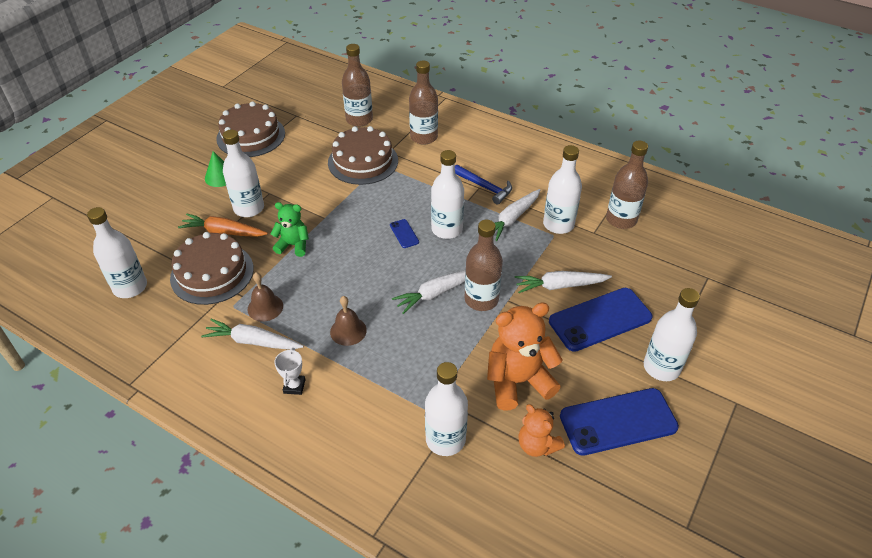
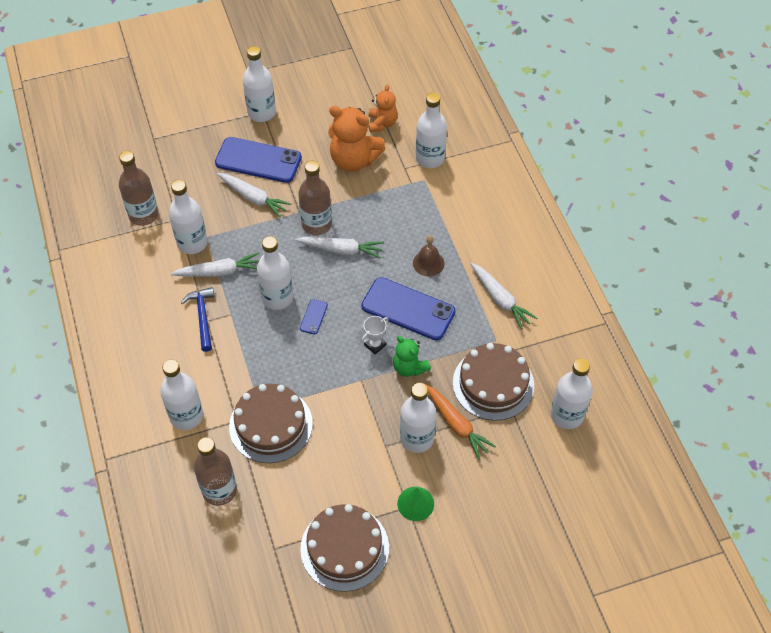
camera: 140 degrees left, 10 degrees up
(265, 307) = (473, 322): brown bell -> none
(294, 386) = (494, 248): white trophy -> white trophy (375, 345)
(424, 137) = (186, 416): brown bottle -> white bottle
(618, 421) = (324, 105): blue phone -> blue phone (408, 309)

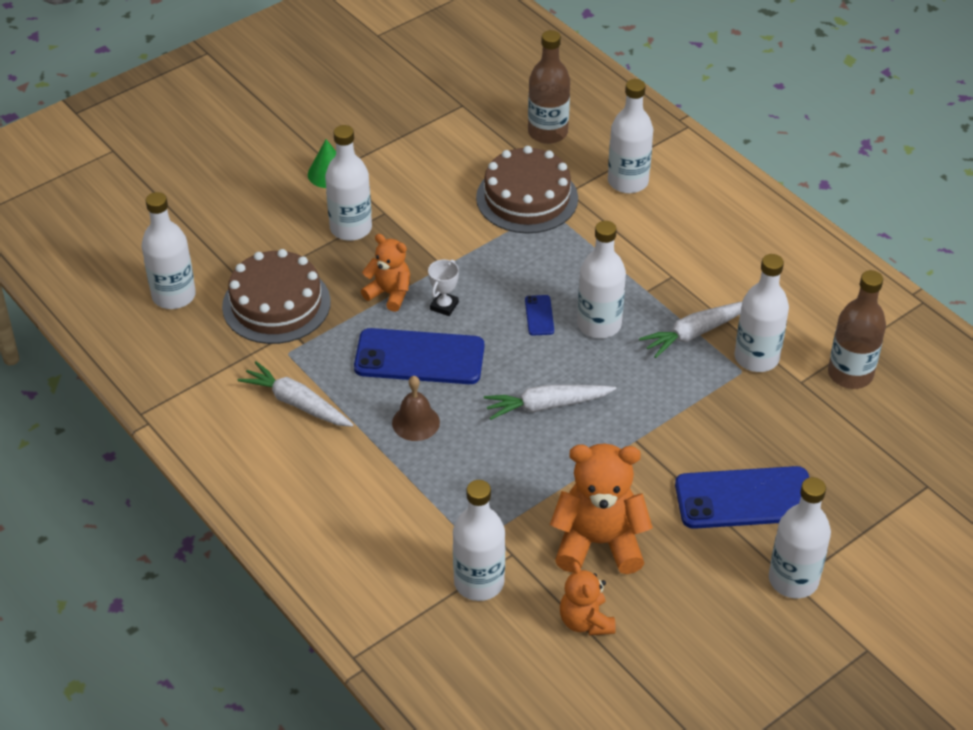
camera: 160 degrees right, 10 degrees down
(202, 317) = (679, 278): blue hammer -> none
(253, 198) = (714, 441): white carrot -> none
(316, 224) = (601, 430): brown bottle -> none
(344, 548) = (389, 122): brown cake -> none
(409, 367) = (389, 294): green teddy bear -> orange teddy bear
(456, 424) = (308, 252): orange carrot -> none

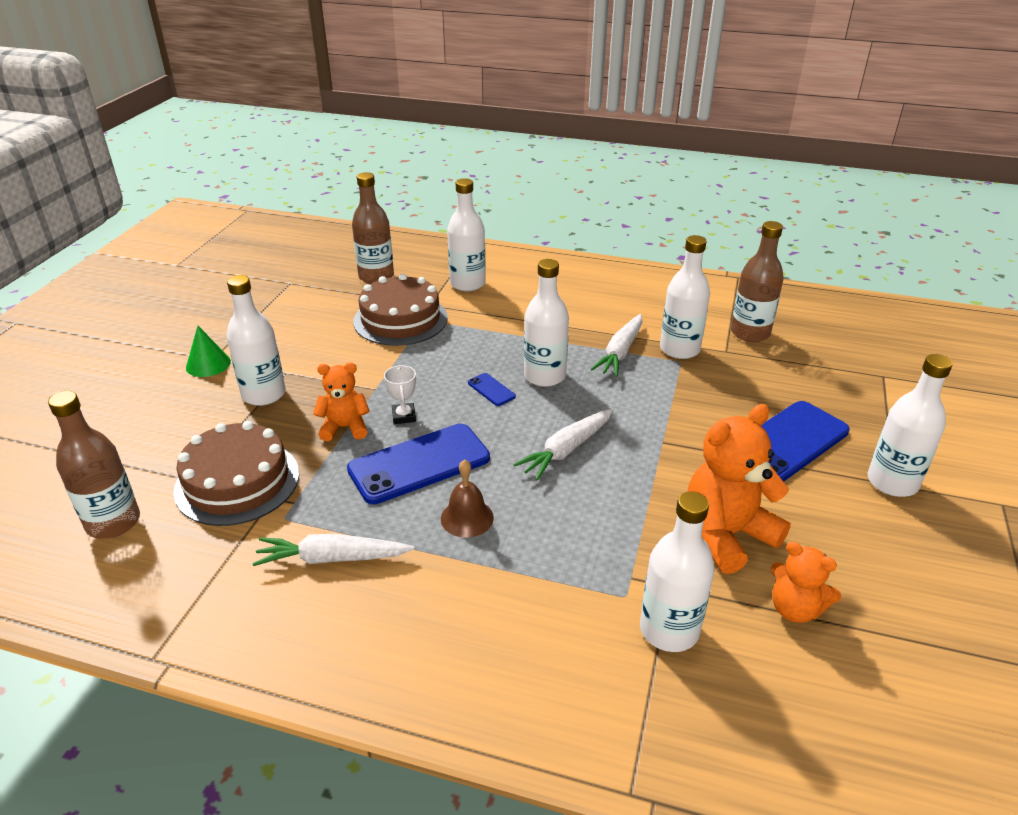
camera: 35 degrees left, 10 degrees down
(174, 296) = (113, 522): white bottle -> brown bottle

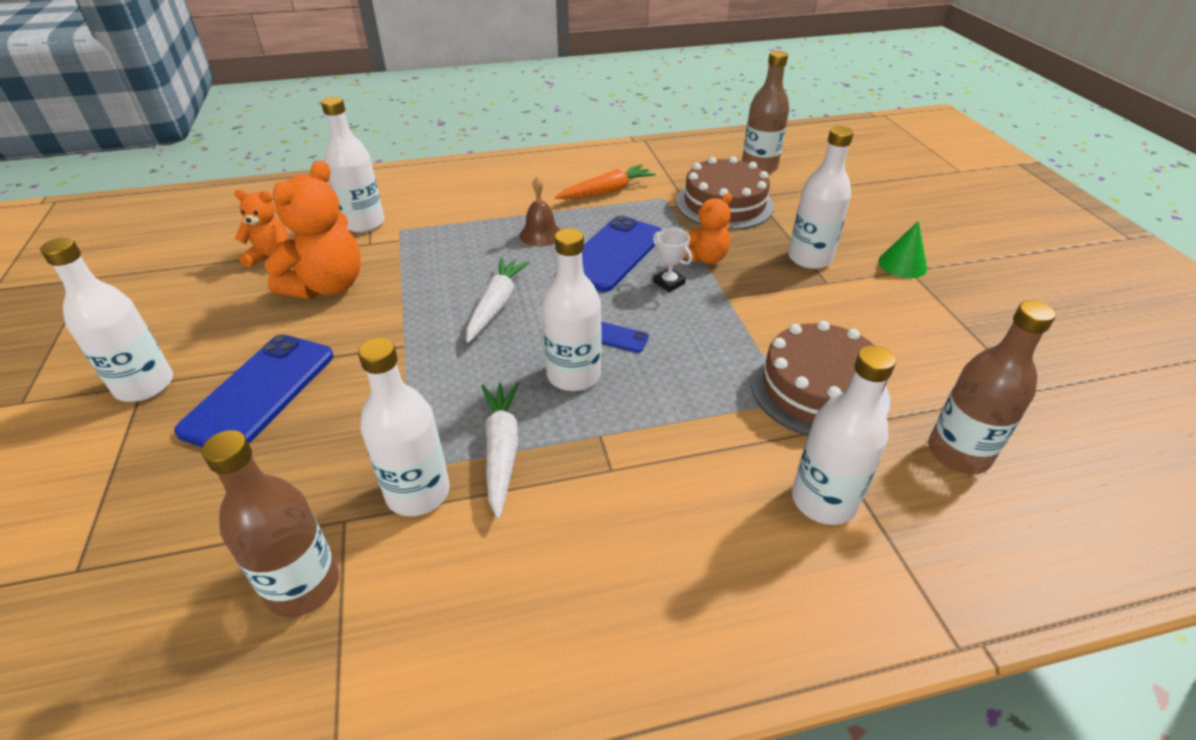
camera: 150 degrees right, 5 degrees up
(332, 558) = (606, 191): white carrot -> orange carrot

